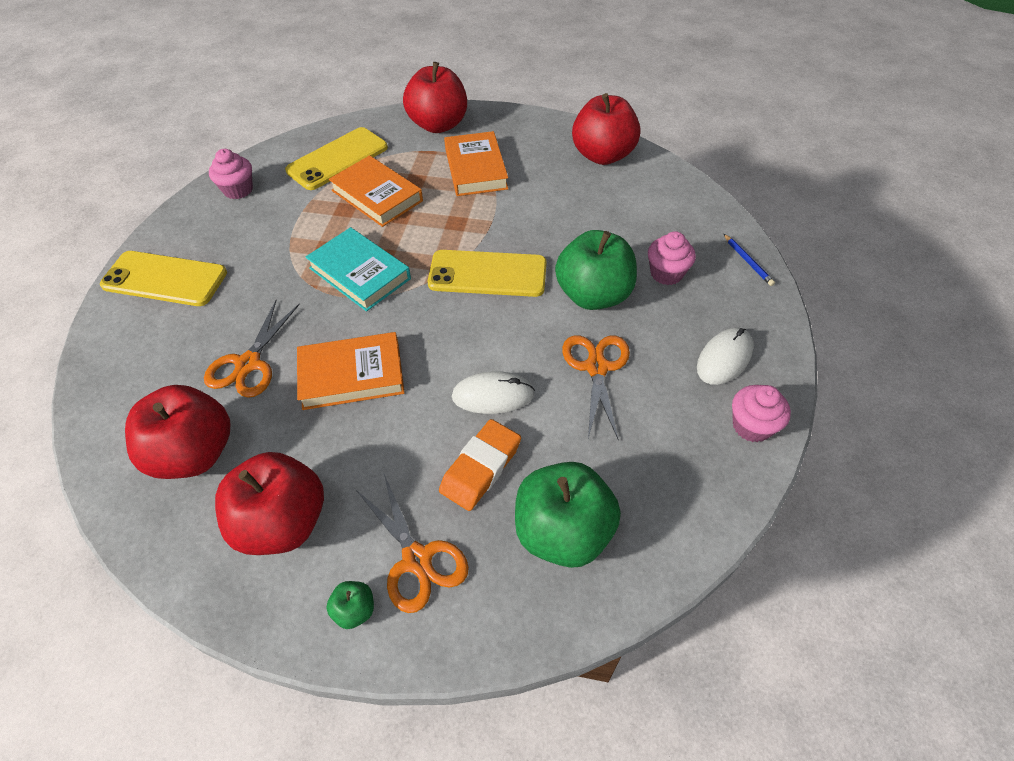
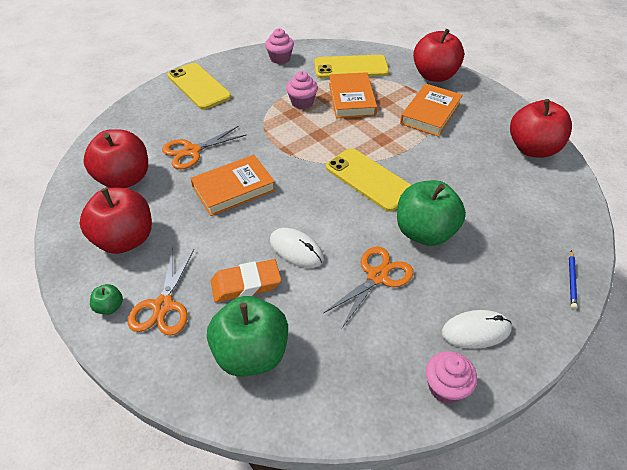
camera: 40 degrees right, 5 degrees down
(352, 375) = (233, 189): orange book -> orange book turned 60 degrees counterclockwise
(359, 273) = (295, 137): turquoise book -> none
(666, 273) = (494, 250): pink cupcake -> pink cupcake (302, 102)

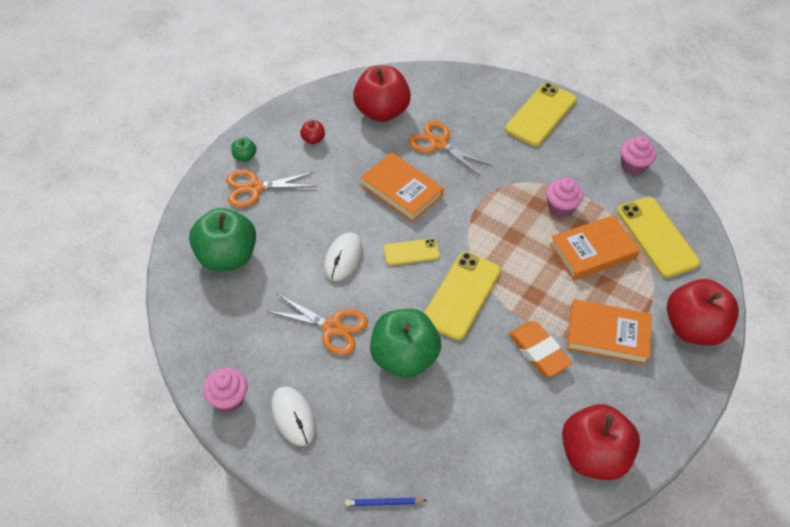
camera: 70 degrees right, 5 degrees up
(125, 239) = (313, 139): red apple -> red apple, size x0.42
(246, 284) = (293, 233): orange eraser -> orange eraser (538, 351)
(309, 199) = (411, 252): none -> yellow phone

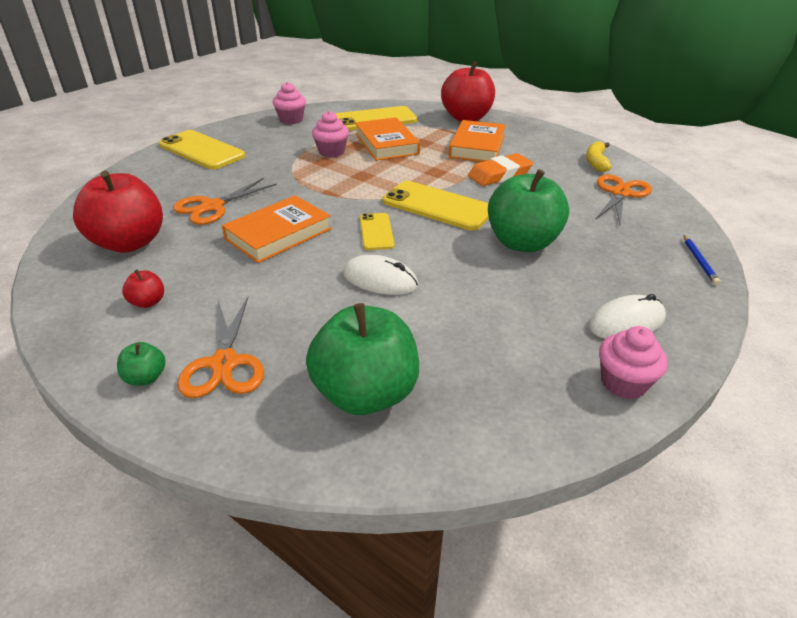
camera: 85 degrees left, 15 degrees down
(332, 327) = (488, 290): orange scissors -> orange scissors (620, 193)
(593, 455) = (596, 162): red apple -> yellow banana

